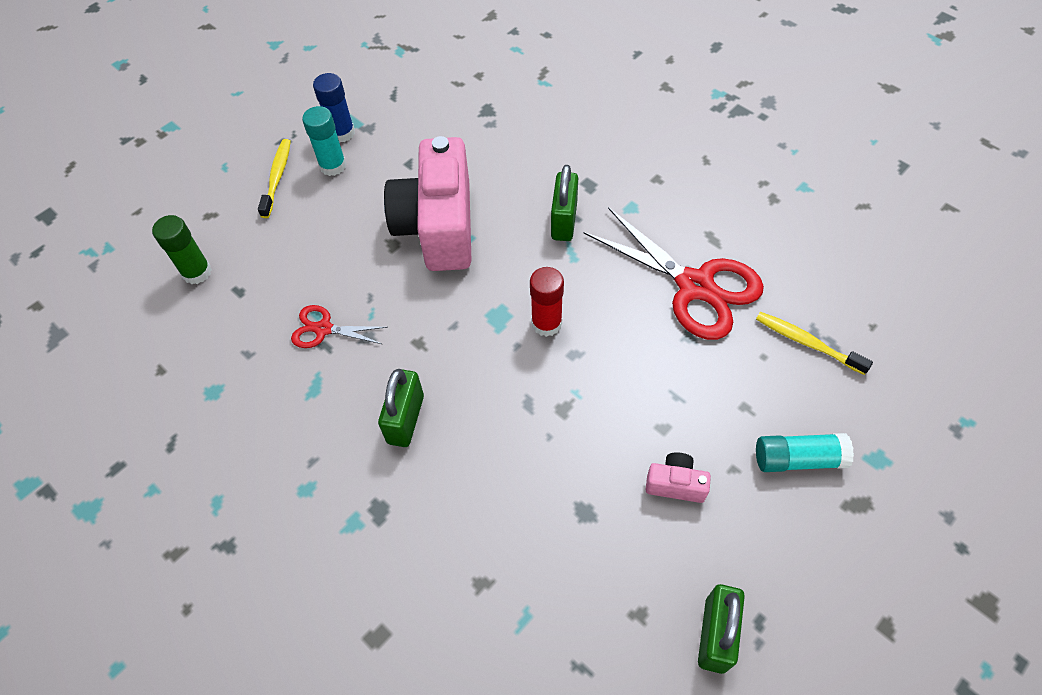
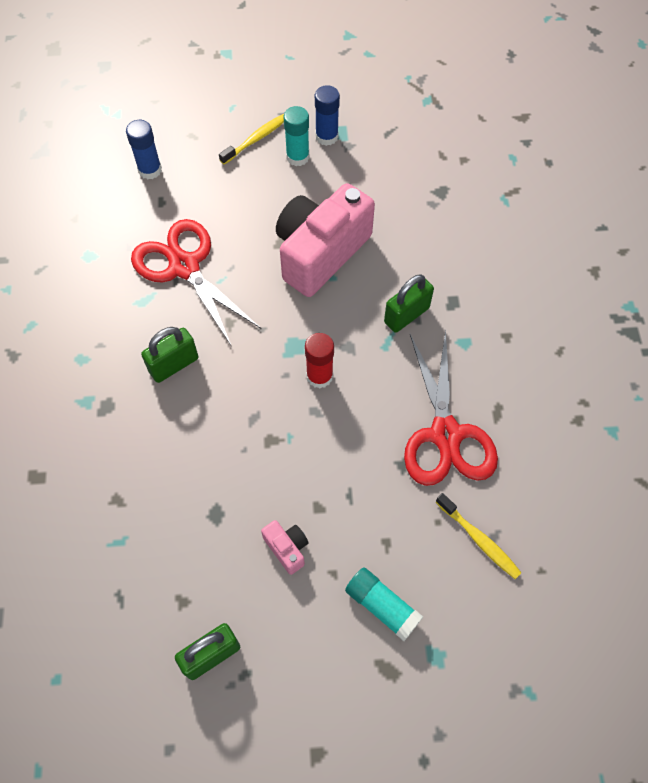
camera: 40 degrees right, 5 degrees up
(197, 272) = (150, 170): green glue stick -> blue glue stick
(323, 329) = (184, 267): red scissors -> red scissors, size x2.03
(807, 343) = (479, 539): yellow toothbrush -> yellow toothbrush turned 150 degrees clockwise

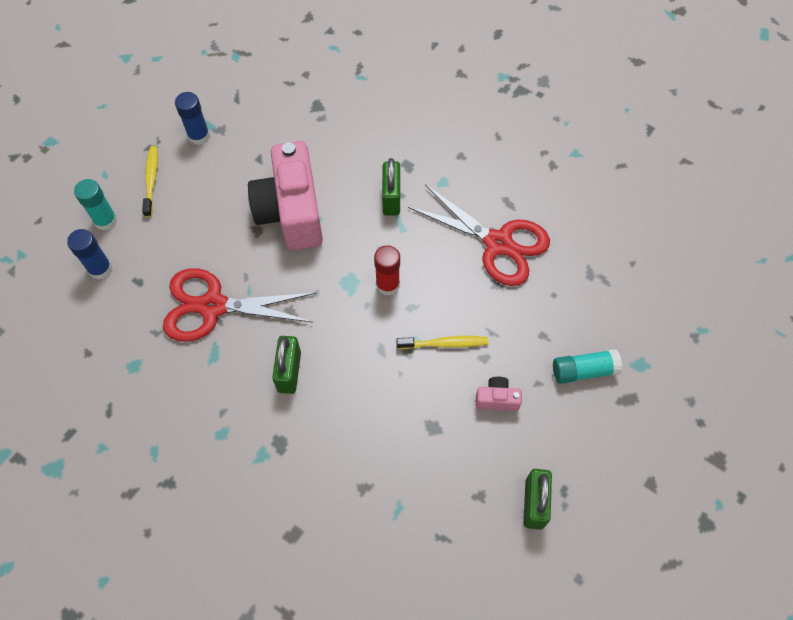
camera: 50 degrees left, 0 degrees up
(297, 157) = (196, 166): turquoise glue stick -> turquoise glue stick (106, 220)
(479, 539) = (585, 281): yellow toothbrush -> yellow toothbrush (444, 344)

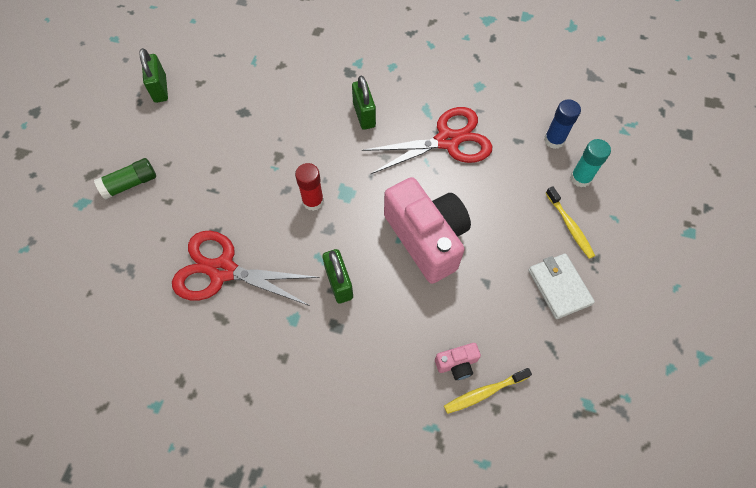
camera: 160 degrees right, 0 degrees up
(199, 136) = (559, 287): blue glue stick -> white wallet
(444, 344) = (250, 170): yellow toothbrush -> yellow toothbrush (484, 392)
(497, 399) = (199, 143): pink camera -> pink camera (457, 364)
(583, 370) = (130, 184): turquoise glue stick -> green glue stick

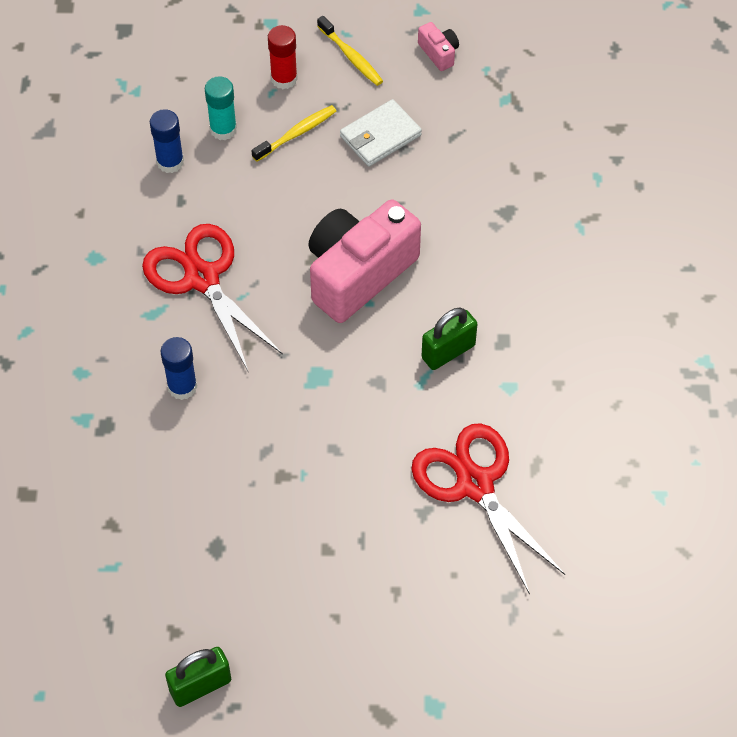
camera: 105 degrees left, 5 degrees down
(130, 184) = (383, 653): green glue stick -> none
(222, 271) = (475, 484): red scissors -> red scissors turned 150 degrees clockwise
(313, 201) = (343, 411): red glue stick -> red glue stick (284, 78)
(364, 115) = (182, 387): green padlock -> blue glue stick
(457, 364) = (504, 216): pink camera -> pink camera (439, 53)
(484, 392) = (526, 187): yellow toothbrush -> yellow toothbrush (351, 57)

